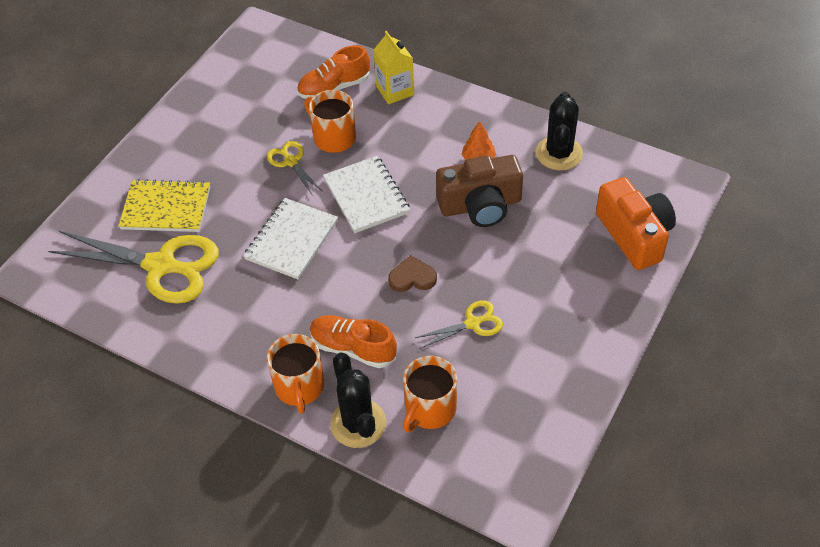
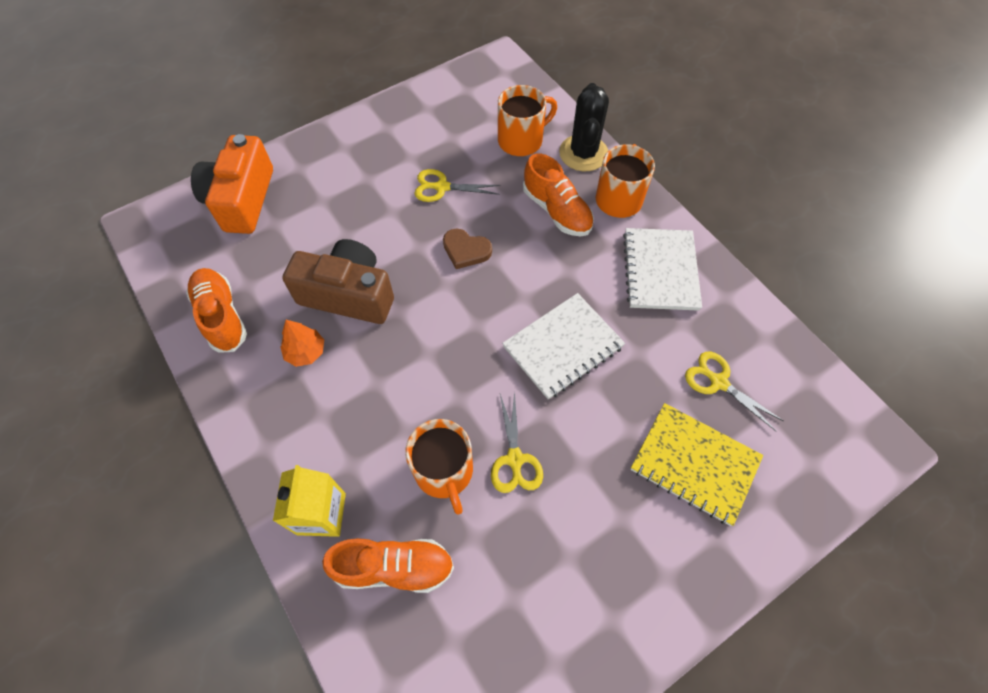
camera: 155 degrees left, 10 degrees up
(161, 266) = (719, 382): yellow scissors -> yellow scissors, size x0.49
(366, 196) = (455, 364): white notebook -> white notebook (660, 270)
(559, 153) = (222, 316): black cactus -> orange shoe

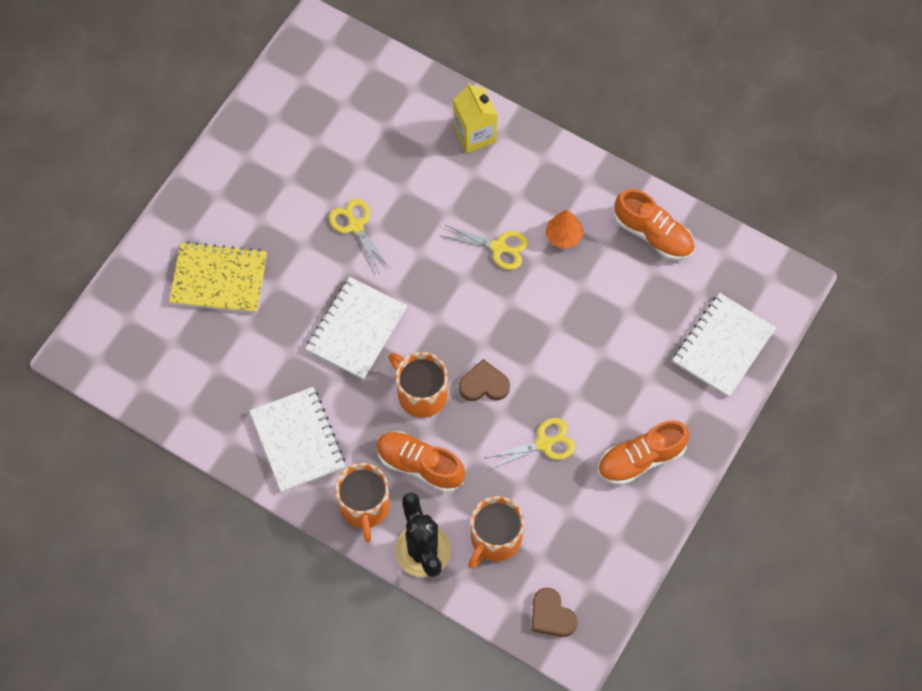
camera: 155 degrees right, 5 degrees up
(242, 199) = (723, 346): orange camera -> white notebook
(348, 295) = (561, 297): brown camera -> none
(394, 567) = (405, 125): orange shoe -> orange shoe (640, 459)
(444, 471) = (403, 196): orange mug -> orange mug (421, 393)
(505, 83) = (551, 615): none -> brown heart
(719, 382) = (217, 353): yellow scissors -> yellow scissors (498, 247)

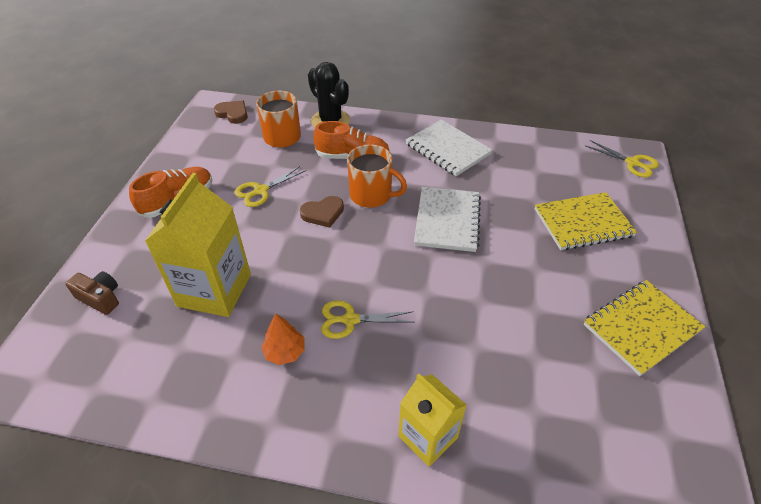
camera: 160 degrees right, 20 degrees down
(253, 158) = (641, 328): none -> yellow notebook
(356, 226) = (499, 297): yellow scissors -> yellow scissors (632, 163)
(364, 506) = (381, 130): orange mug -> none
(615, 320) = (214, 290): none -> yellow carton
(653, 234) = (182, 385): orange shoe -> none
(723, 346) = (100, 298): white notebook -> brown camera

